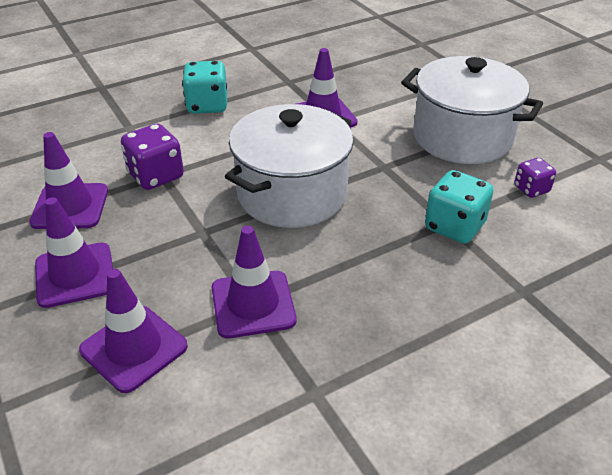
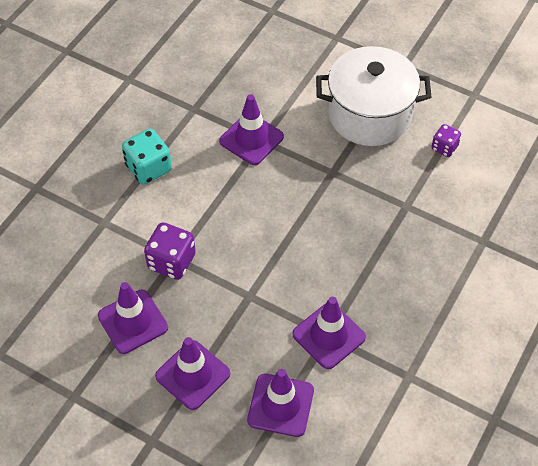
camera: 30 degrees left, 15 degrees up
(292, 194) = (286, 230): white pot -> none
(454, 226) = (413, 207): turquoise dice -> none

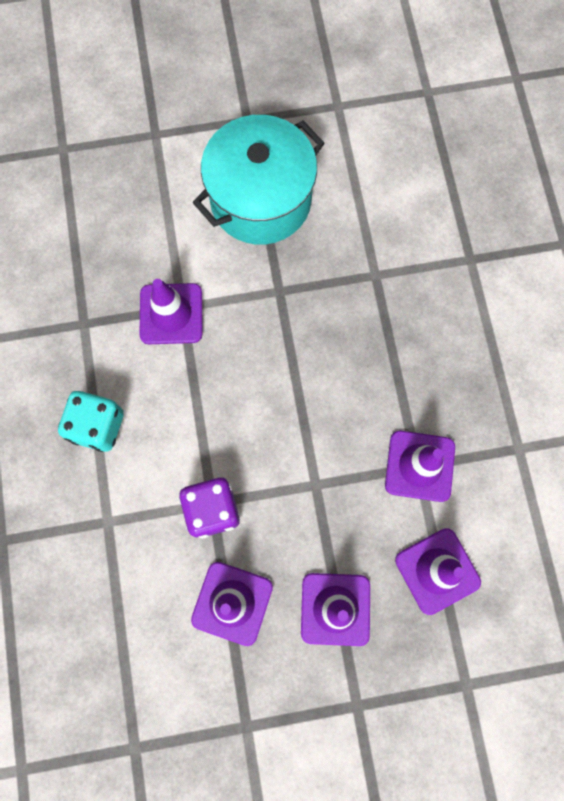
camera: 40 degrees left, 20 degrees up
(369, 115) = (260, 200): white pot -> turquoise pot
(444, 147) = (358, 185): purple dice -> none

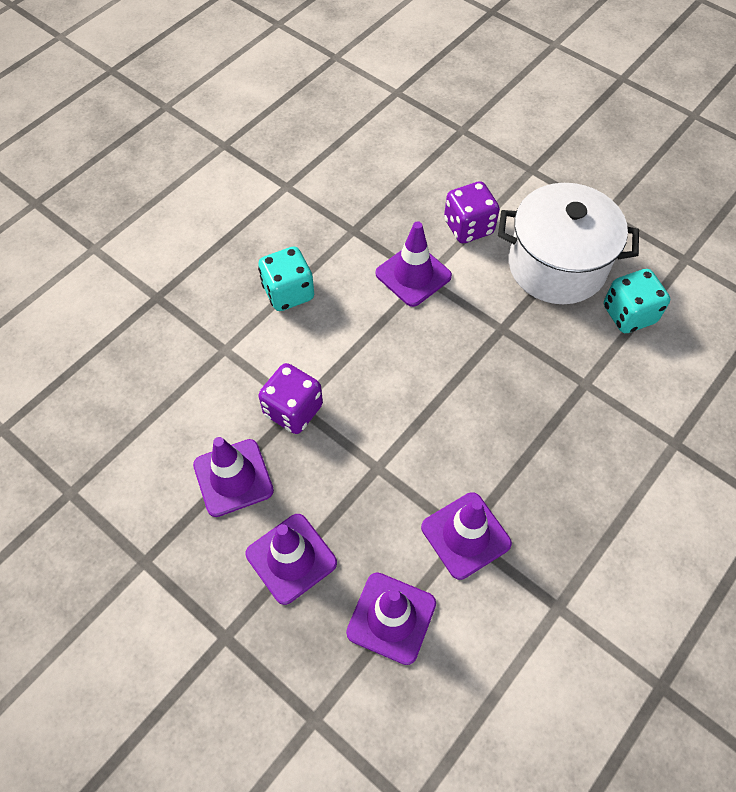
camera: 50 degrees right, 15 degrees down
(165, 232) = (468, 227): none -> purple dice
(260, 200) = (557, 265): turquoise pot -> white pot
(347, 190) = (628, 314): none -> turquoise dice

